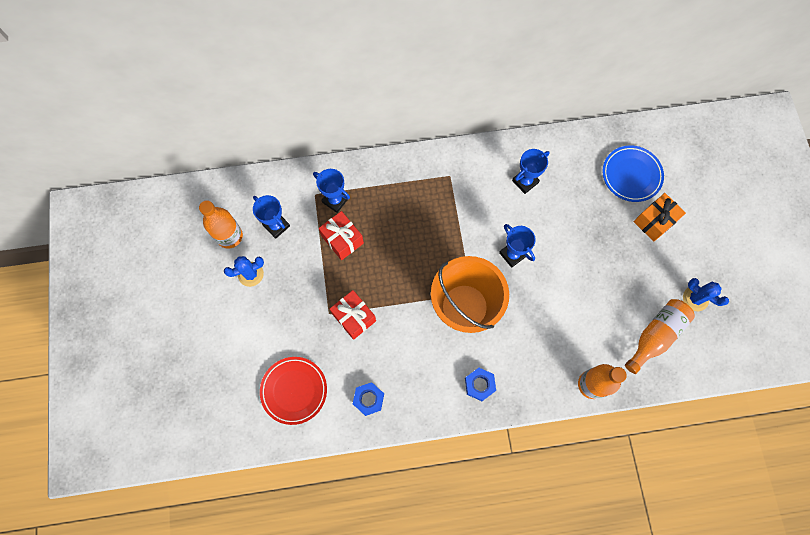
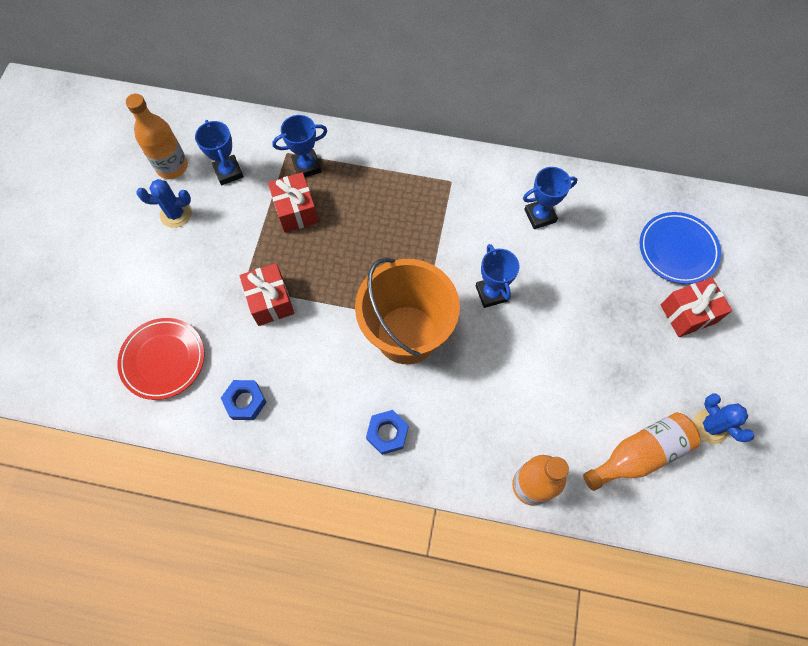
camera: 20 degrees right, 5 degrees down
(335, 200) = (306, 166): blue trophy -> blue trophy turned 75 degrees counterclockwise
(654, 221) = (688, 314): orange gift -> red gift

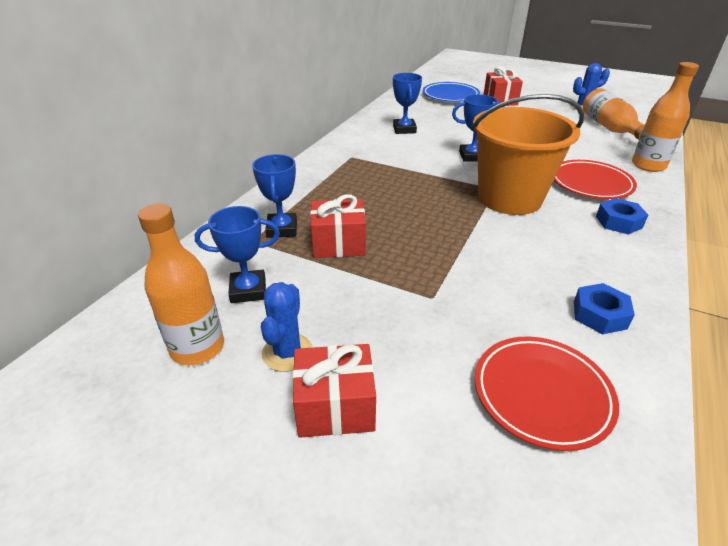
camera: 75 degrees left, 30 degrees down
(270, 301) = (458, 277): red gift -> red gift (335, 407)
(462, 414) = (590, 184): none -> red plate

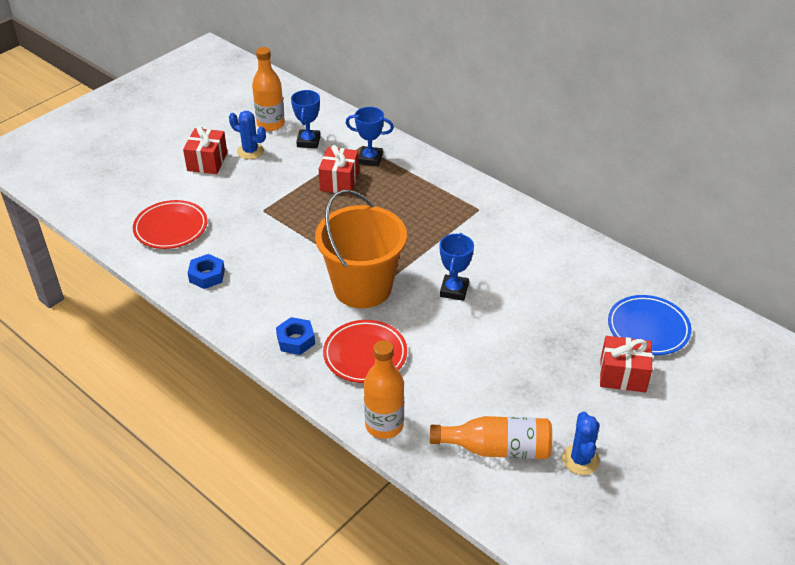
camera: 105 degrees right, 5 degrees up
(404, 129) = (538, 258): blue trophy -> none

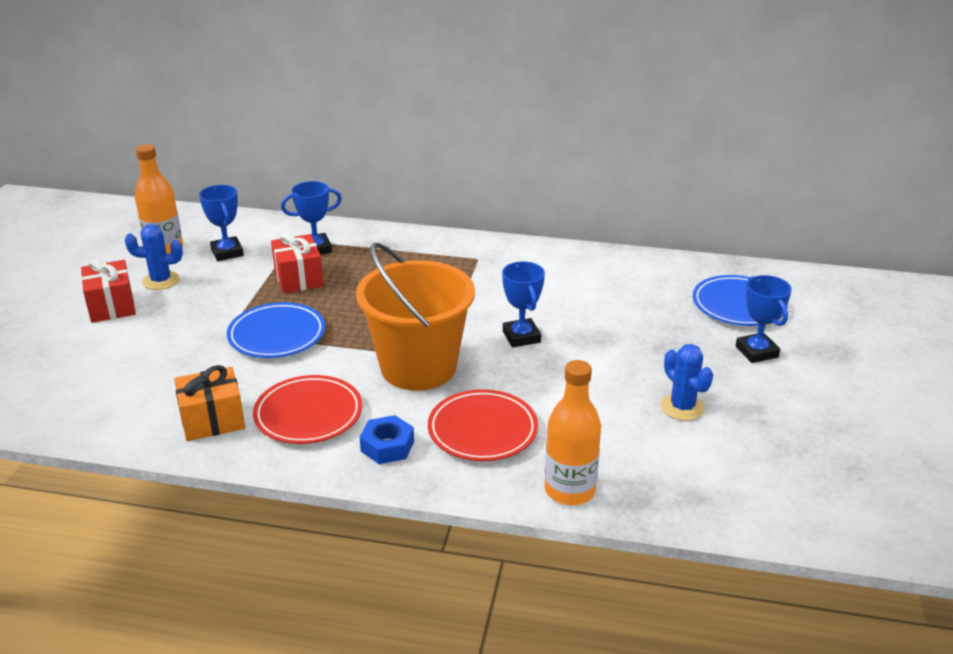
camera: 30 degrees left, 10 degrees down
(171, 228) = (119, 387): red plate -> red plate (308, 414)
(207, 275) = (212, 420): blue nut -> orange gift
(291, 224) = (277, 335): none -> blue plate
(497, 449) = (708, 464): orange bottle -> none
(580, 460) = (795, 440): blue cactus -> blue cactus (682, 407)
(623, 375) = (756, 352): red gift -> blue trophy

